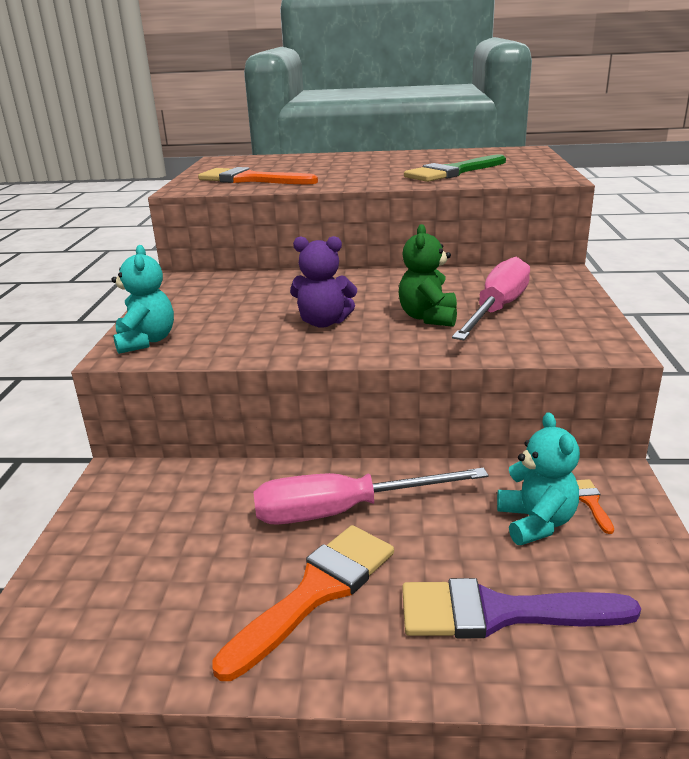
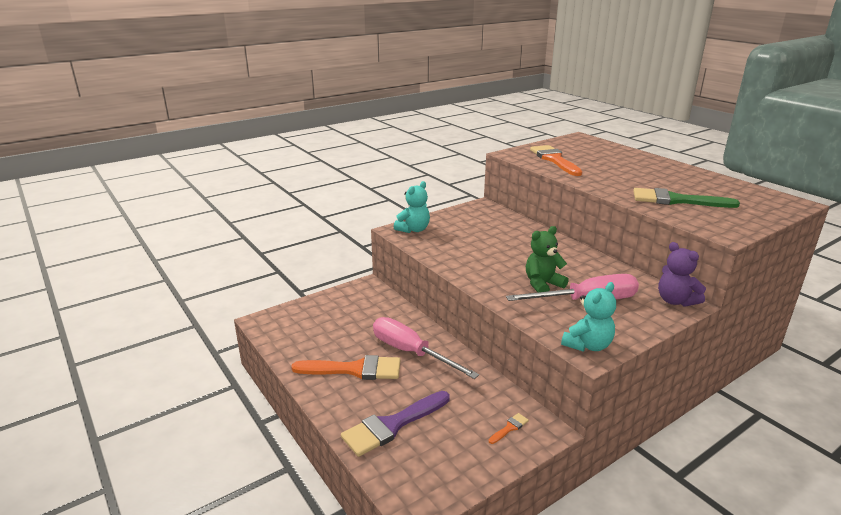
camera: 50 degrees right, 0 degrees up
(323, 322) = (492, 259): purple teddy bear -> purple teddy bear (675, 301)
(500, 613) = (392, 425): purple brush -> purple brush turned 90 degrees counterclockwise
(536, 522) = (469, 414): turquoise teddy bear -> turquoise teddy bear (587, 345)

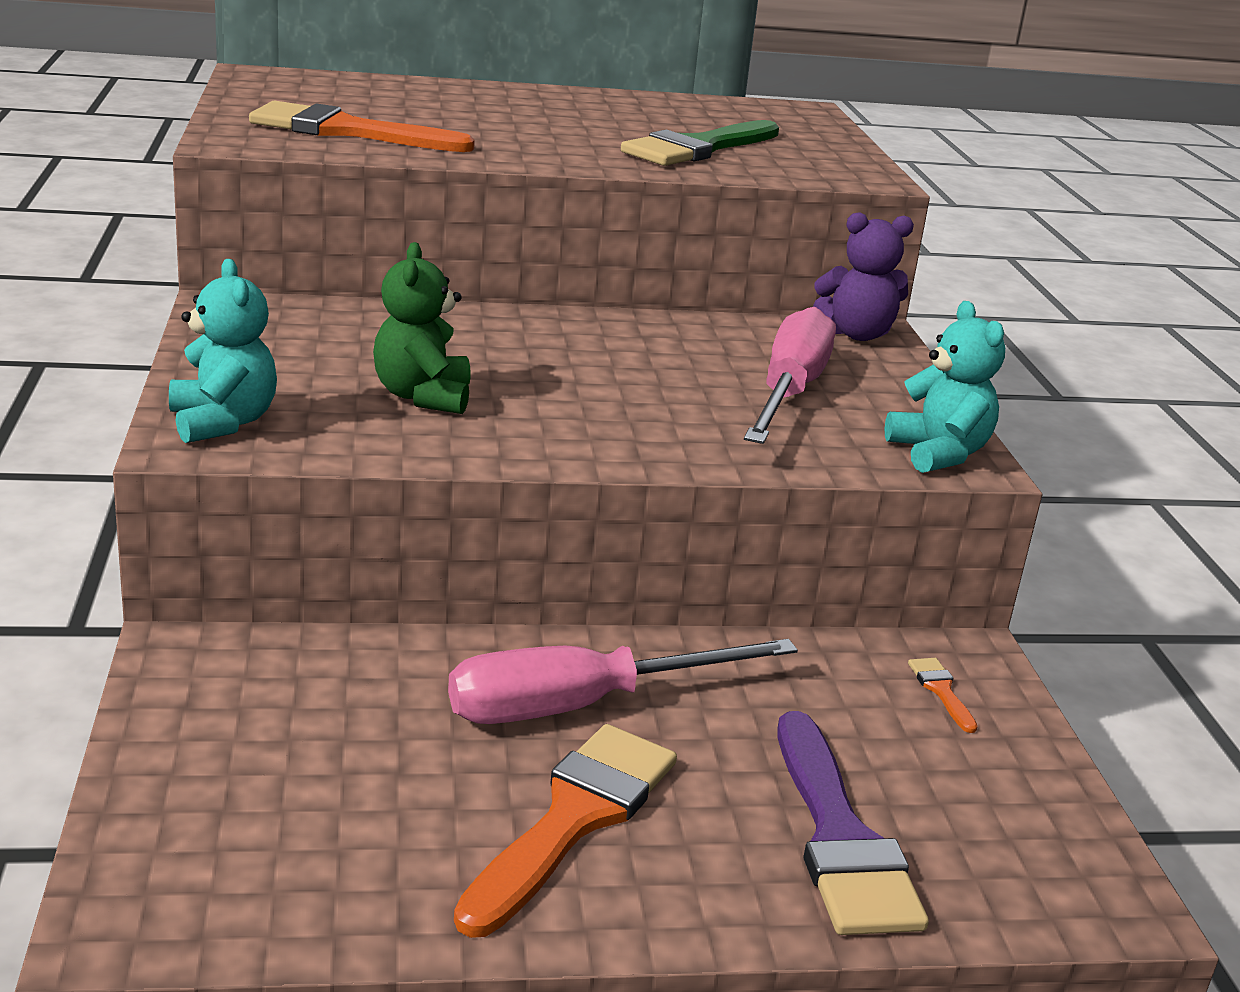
camera: 65 degrees left, 0 degrees up
(542, 284) = (686, 401): green teddy bear -> green teddy bear (423, 396)

